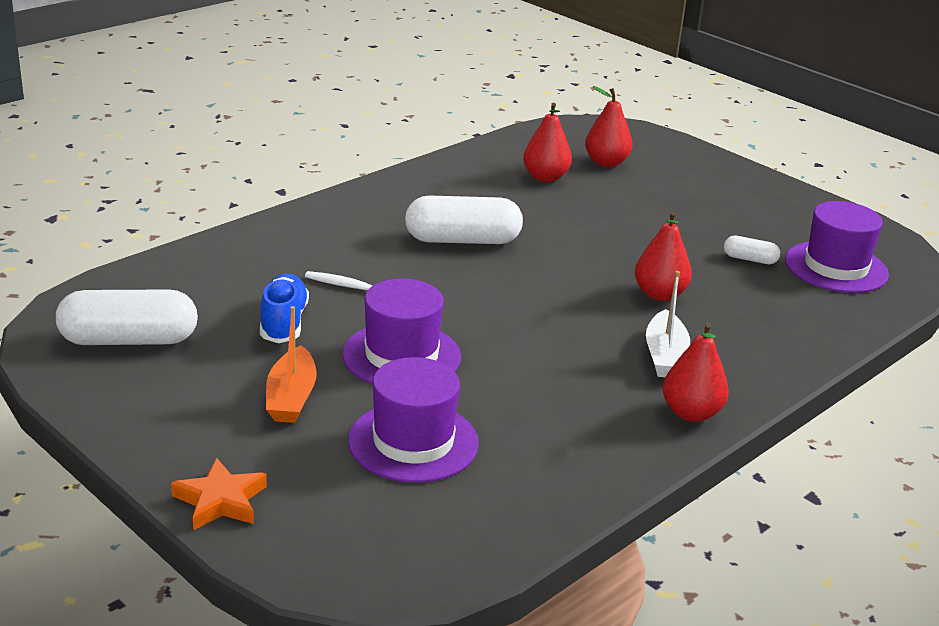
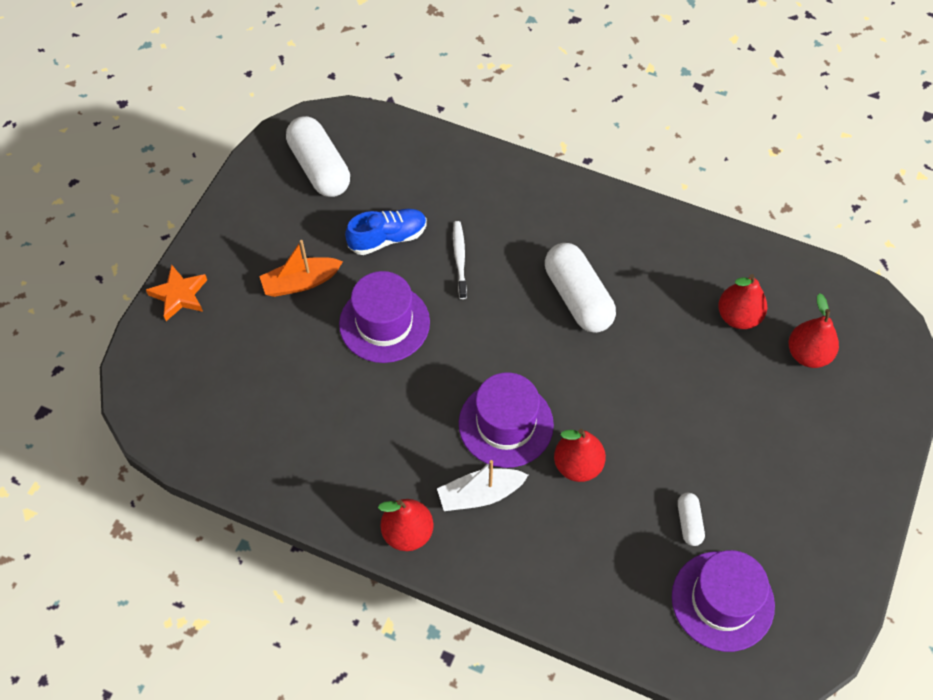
camera: 70 degrees right, 30 degrees up
(413, 442) = (285, 370): purple hat -> purple hat (506, 424)

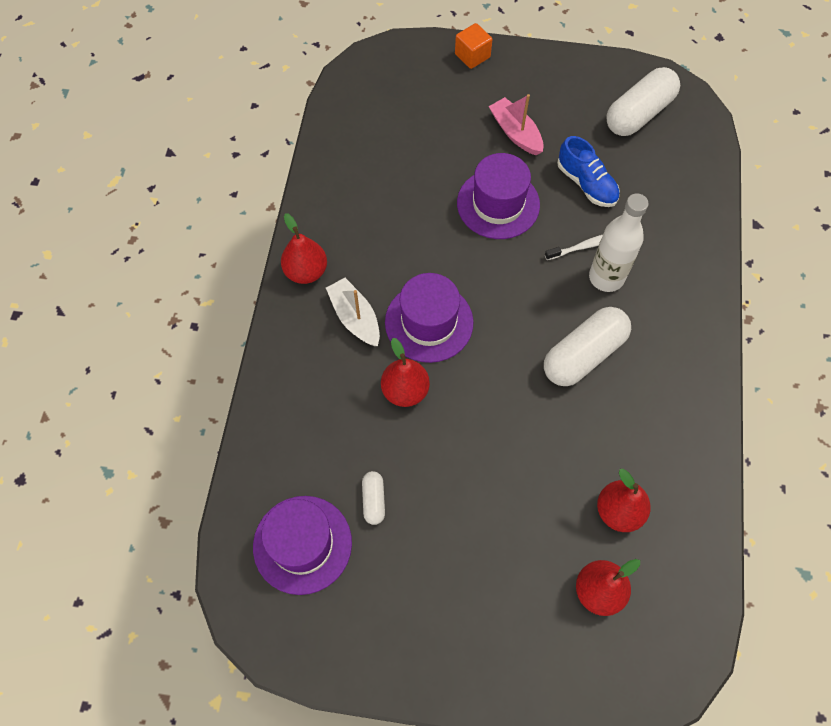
camera: 75 degrees right, 5 degrees up
(179, 295) = (472, 56): orange star -> orange cube
(301, 282) = (515, 133): orange boat -> pink boat
(500, 254) = (606, 277): none -> white bottle
(689, 522) = (373, 500): white capsule -> white capsule turned 75 degrees counterclockwise

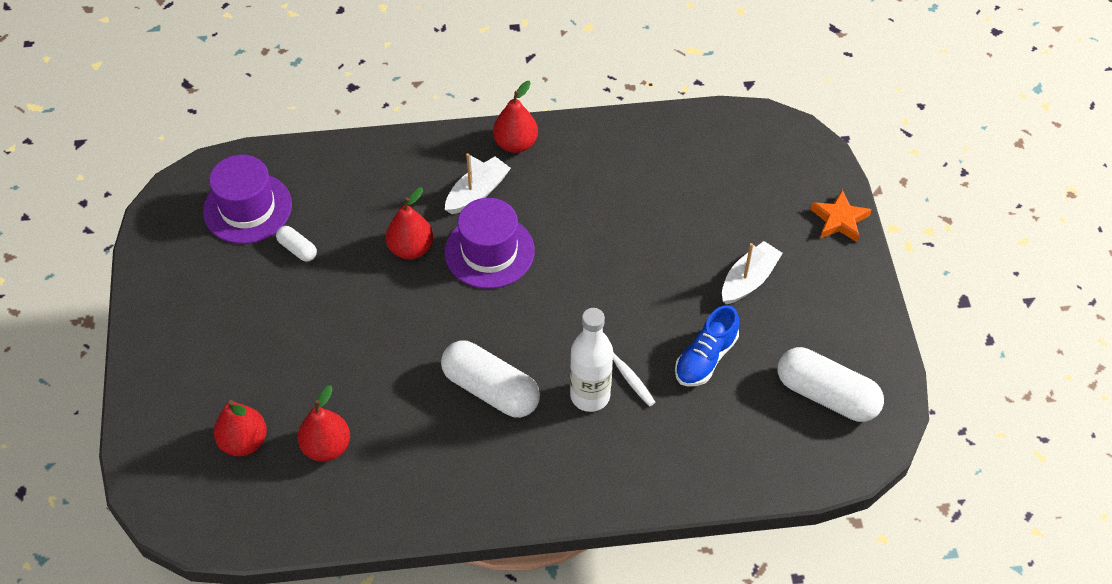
camera: 75 degrees right, 10 degrees down
(373, 500) = (297, 249): white capsule -> white capsule turned 60 degrees clockwise
(472, 56) = (839, 220): orange cube -> orange star
(498, 204) = (649, 281): purple hat -> none
(515, 133) = (748, 280): pink boat -> white boat

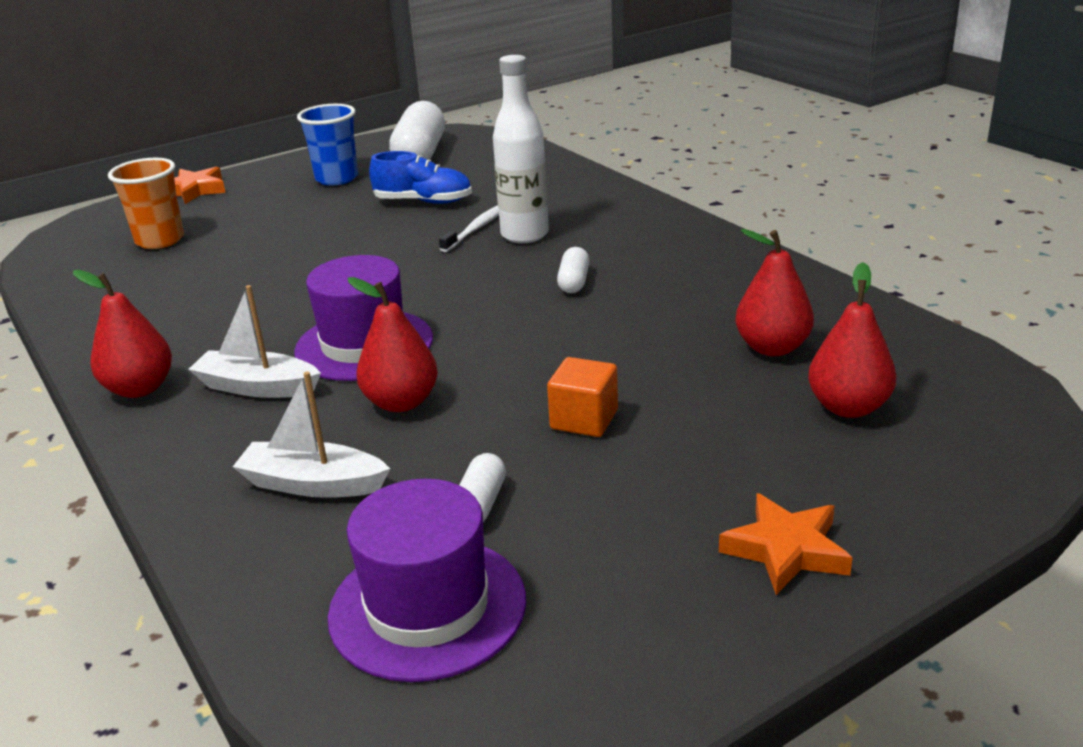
camera: 115 degrees left, 25 degrees down
(174, 343) = (786, 550): none -> orange star
(330, 319) = (584, 419): none -> orange cube
(491, 389) = (574, 282): white capsule -> white capsule, size x0.48
(739, 183) = (160, 240): none -> orange cup
(748, 280) = (305, 207): white boat -> white boat (313, 484)
(803, 317) = (336, 178): none -> blue cup

